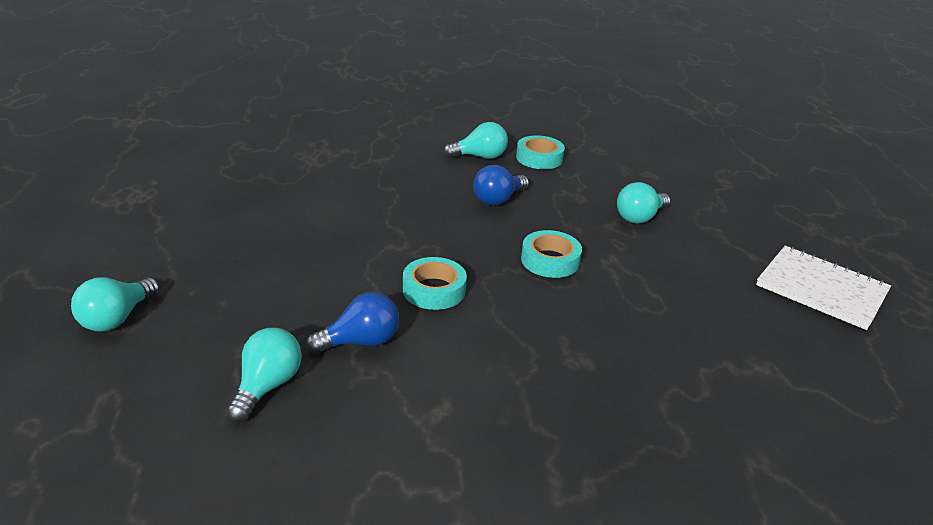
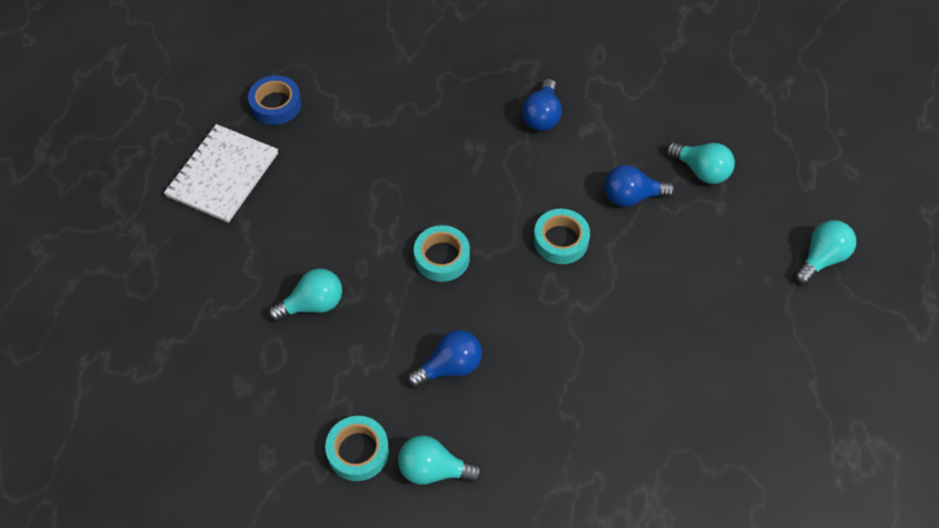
camera: 160 degrees left, 25 degrees up
(267, 386) = (701, 171): turquoise light bulb -> turquoise light bulb turned 90 degrees counterclockwise
(511, 415) = (542, 116): none -> blue light bulb
(821, 289) = (222, 175): white notebook -> white notebook turned 60 degrees clockwise
(852, 364) = (276, 104): none -> blue tape

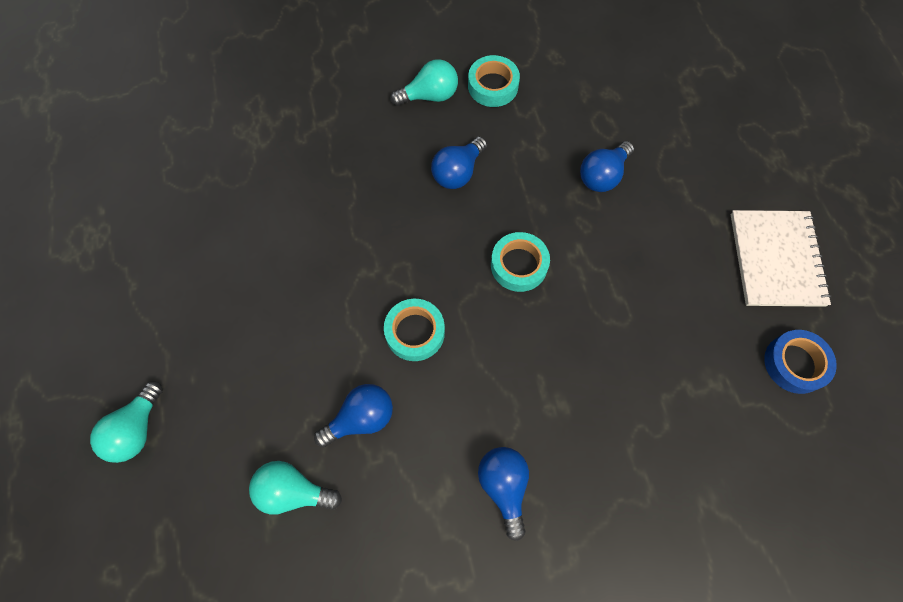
camera: 155 degrees right, 10 degrees up
(313, 304) = (602, 175): turquoise light bulb -> blue light bulb

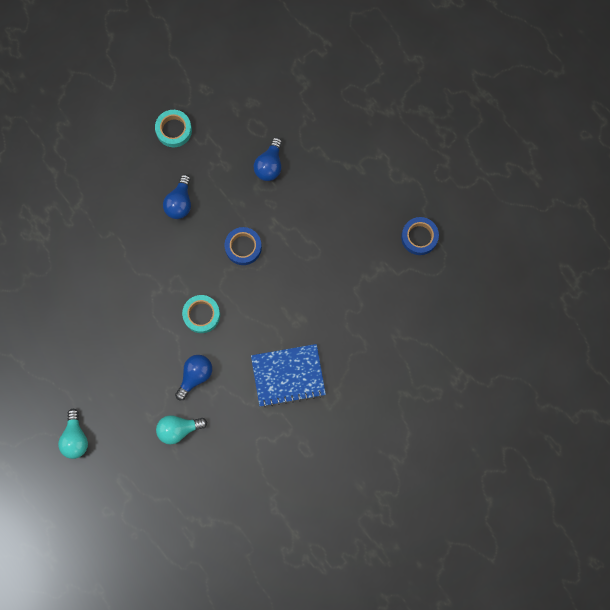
camera: 25 degrees left, 10 degrees up
(429, 96) = (136, 155): turquoise light bulb -> none
(504, 486) = (288, 376): blue light bulb -> blue notebook
(519, 265) = (243, 247): turquoise tape -> blue tape
(776, 259) = (391, 176): white notebook -> none

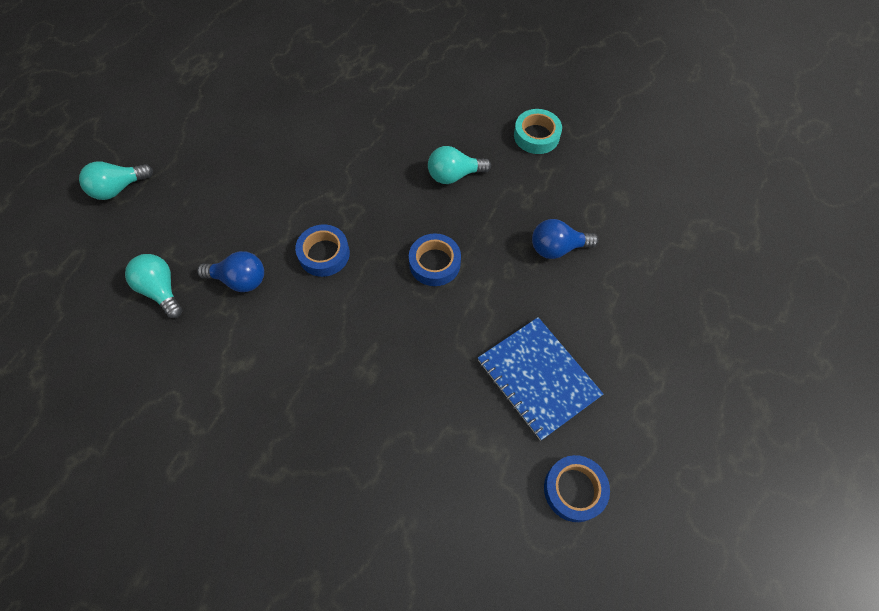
camera: 65 degrees right, 15 degrees down
(179, 202) = (454, 175): blue light bulb -> turquoise light bulb
(201, 315) = (324, 254): turquoise tape -> blue tape
(288, 376) = (281, 393): blue notebook -> blue notebook (538, 378)

